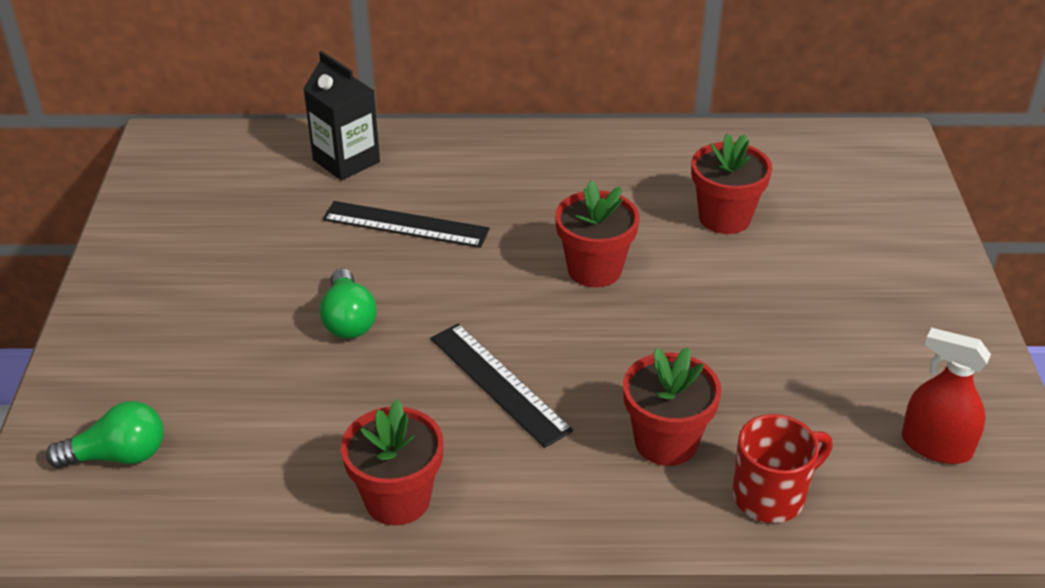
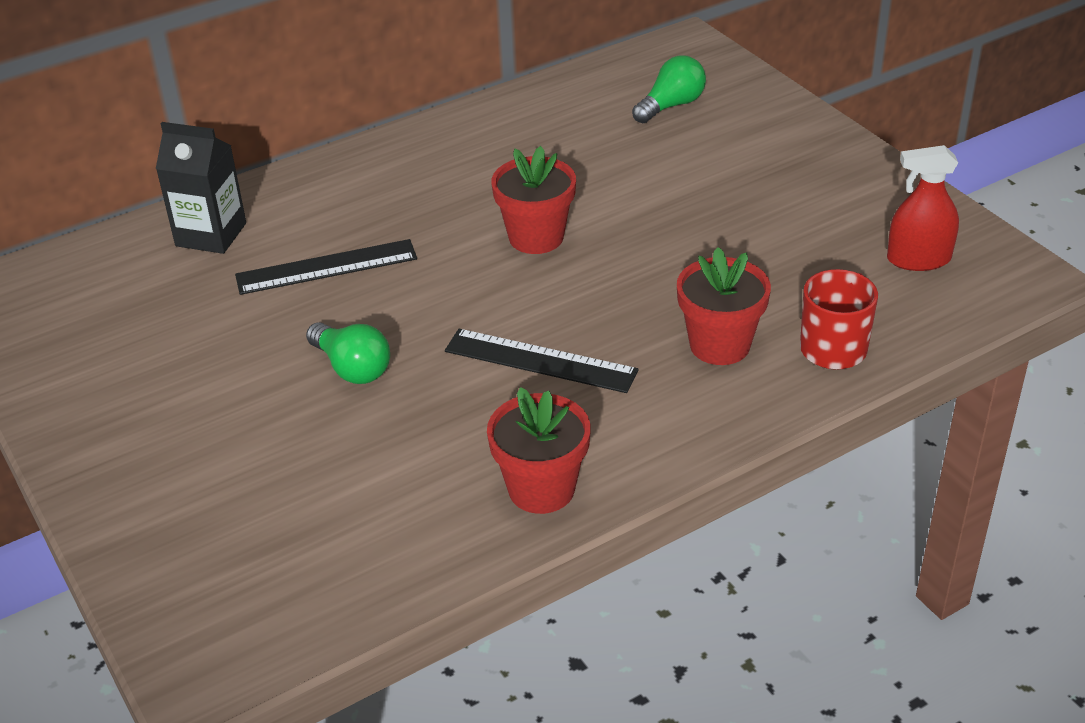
camera: 30 degrees left, 0 degrees up
(118, 456) = (241, 577): green light bulb -> green light bulb (671, 106)
(724, 218) = (607, 154): red flower pot -> none

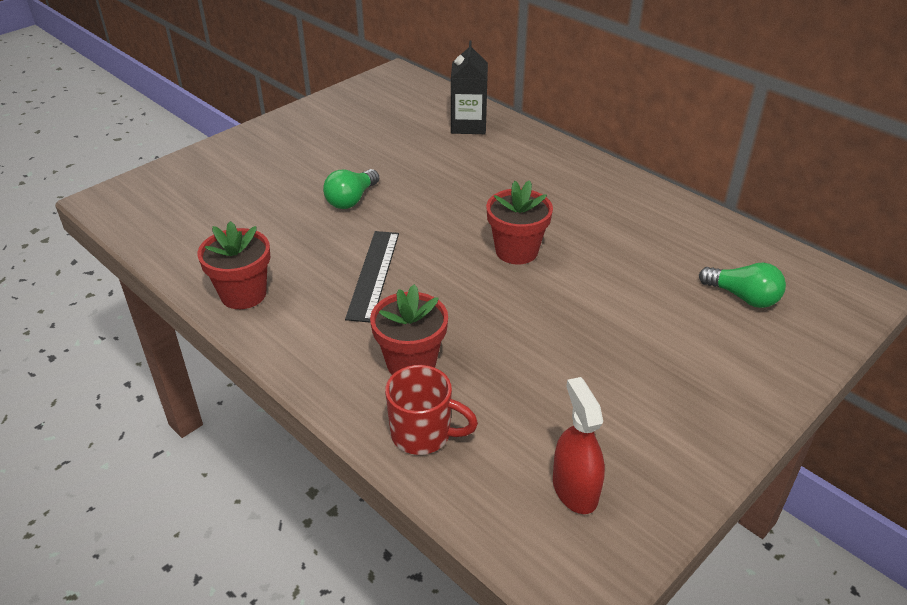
camera: 75 degrees right, 0 degrees up
(326, 267) = (450, 171): black ruler -> none

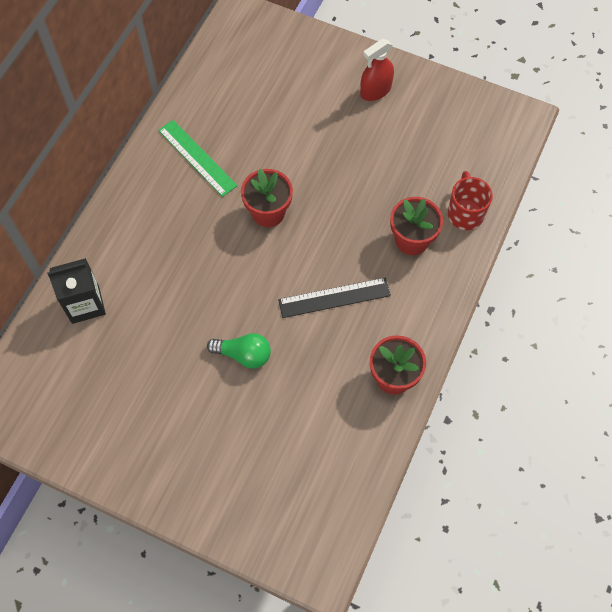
camera: 110 degrees left, 25 degrees up
(575, 489) = (466, 131): red spray bottle -> red spray bottle (375, 90)
(617, 216) = (197, 158): none -> green ruler
(743, 297) = (267, 73): green light bulb -> none

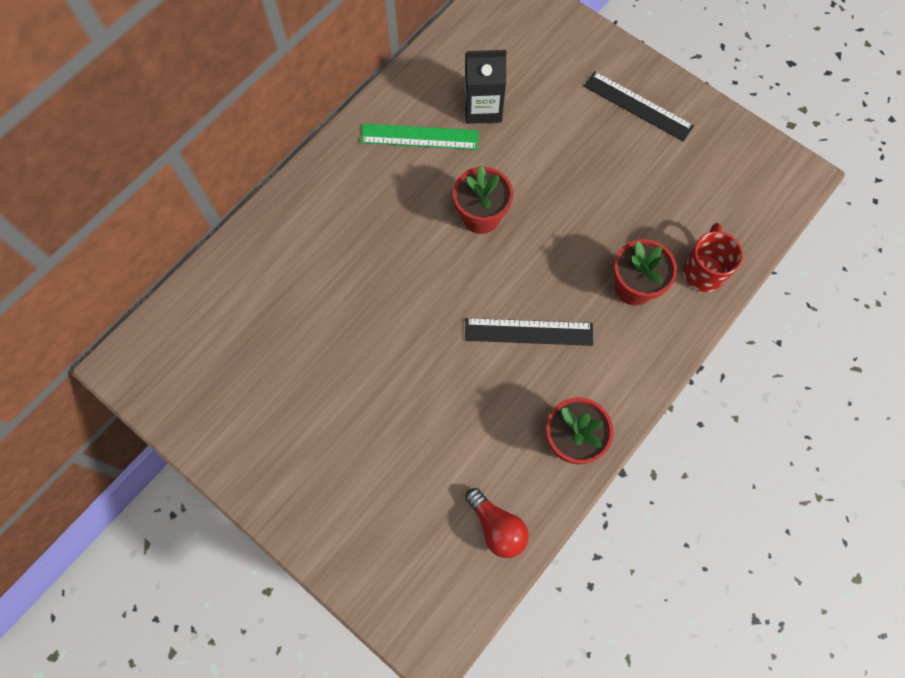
camera: 15 degrees right, 5 degrees up
(85, 304) = (256, 271): black carton -> black carton (483, 108)
(197, 158) = (419, 137): green ruler -> green ruler turned 60 degrees counterclockwise
(243, 355) = (411, 371): green light bulb -> none
(351, 463) = (497, 527): none -> red light bulb
(375, 90) = (638, 106): red spray bottle -> black ruler

